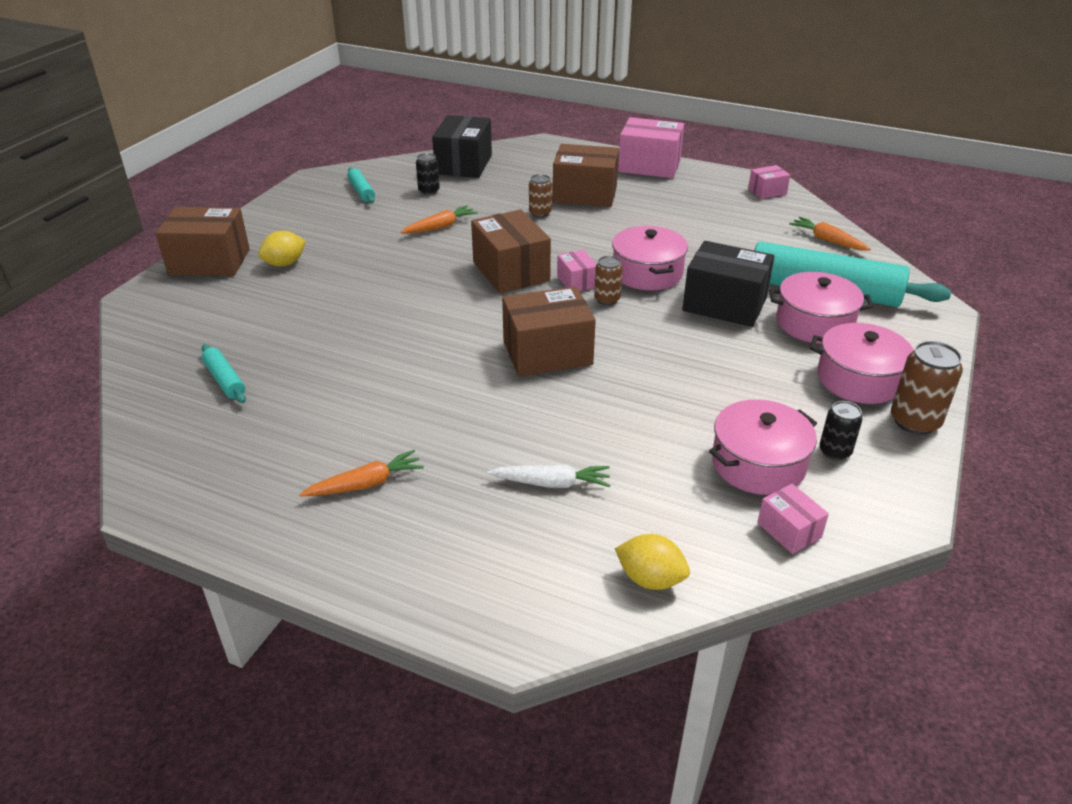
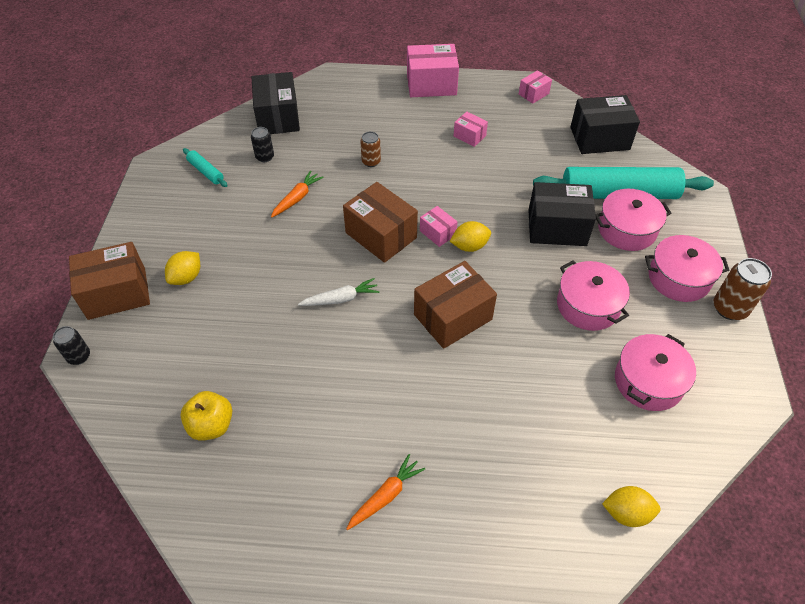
camera: 20 degrees left, 15 degrees up
(225, 380) = (211, 425): turquoise rolling pin -> yellow apple
(551, 483) = (519, 448): white carrot -> white carrot (340, 299)
(585, 194) = (396, 130): brown box -> none
(607, 299) = (469, 246): brown can -> yellow lemon
(647, 273) = (486, 209): pink pot -> pink pot (588, 305)
(789, 530) = (693, 436): pink box -> pink box (469, 136)
(827, 240) = (599, 138): orange carrot -> black box
(835, 451) = (692, 353): black can -> black can (79, 356)

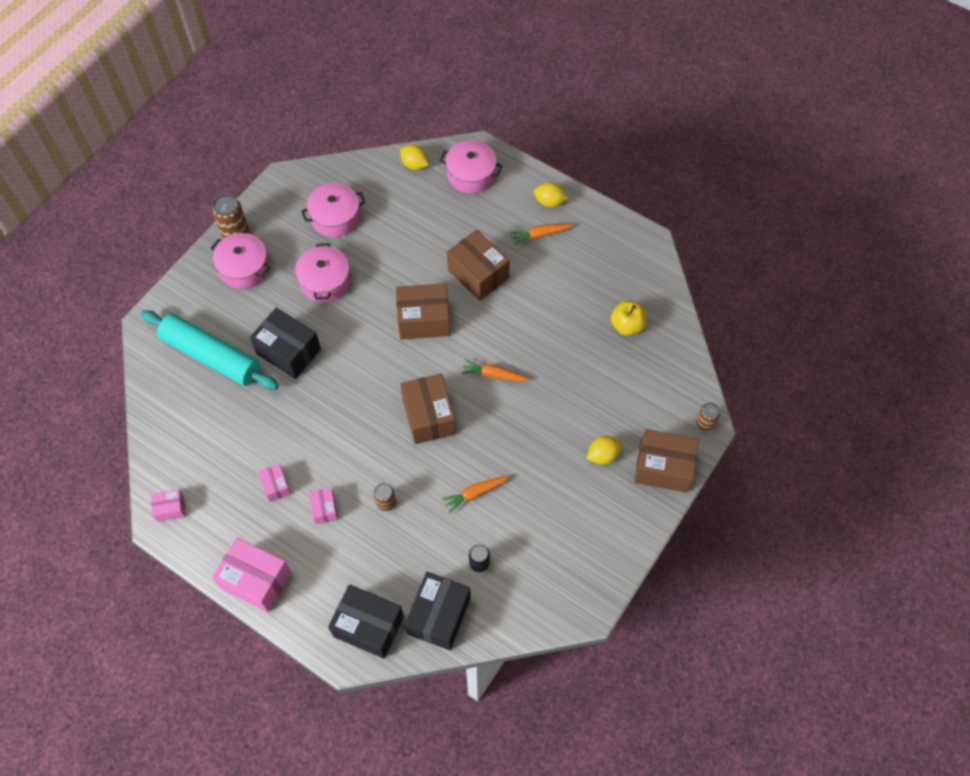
camera: 150 degrees left, 10 degrees up
(79, 356) = (705, 423): black can -> brown can
(206, 172) = (542, 573): turquoise rolling pin -> none
(340, 299) = (494, 375): white carrot -> orange carrot
(430, 398) = (478, 274): none -> brown box
(437, 233) = (383, 395): pink box -> pink box (324, 509)
(469, 246) = (368, 370): yellow lemon -> yellow lemon (549, 202)
(599, 138) = (167, 420): black box -> black box (368, 626)
(626, 229) = (239, 322): pink pot -> pink pot (471, 175)

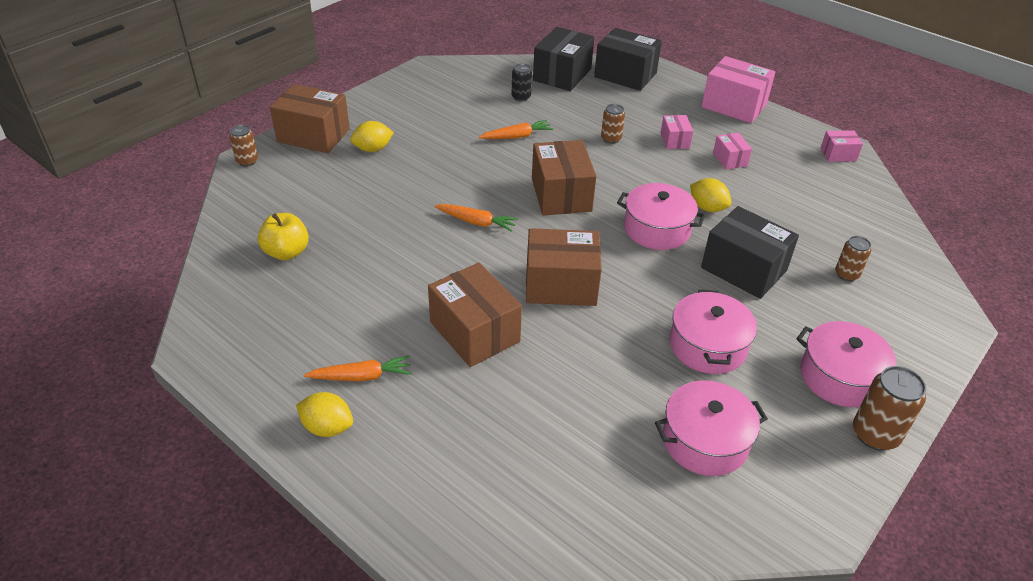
camera: 175 degrees left, 20 degrees down
(211, 356) = (846, 274): turquoise rolling pin -> brown can
(415, 164) = (561, 528): yellow lemon -> yellow lemon (707, 208)
(471, 175) = (455, 494): pink pot -> pink pot (657, 229)

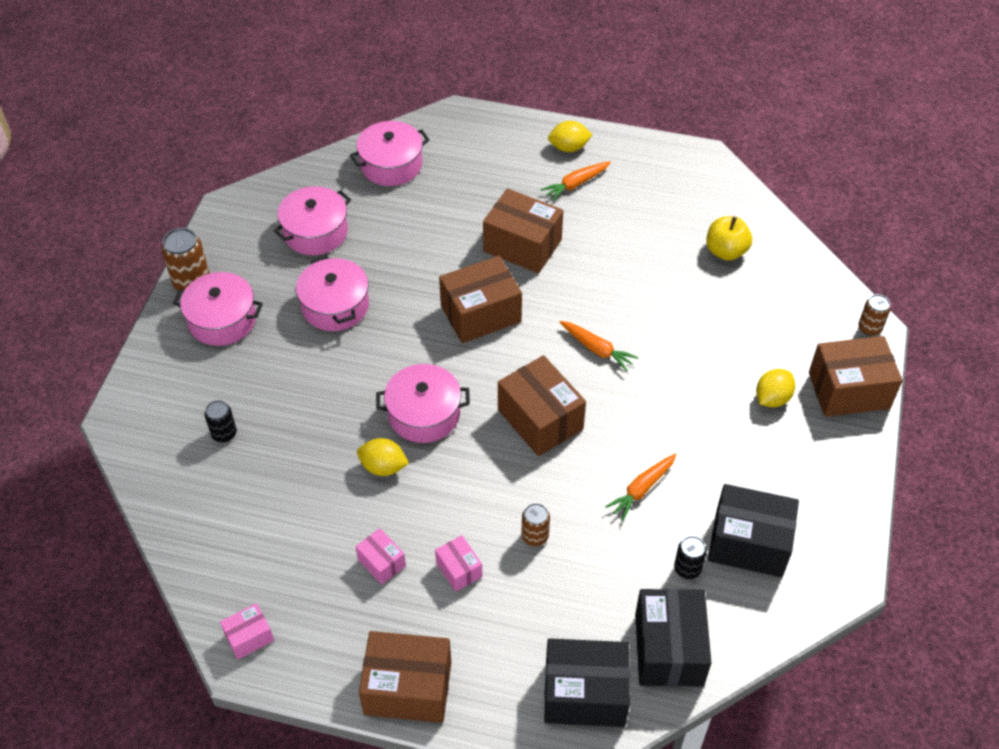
camera: 155 degrees right, 10 degrees up
(476, 222) = (597, 349): orange carrot -> orange carrot turned 135 degrees counterclockwise
(567, 500) = (391, 165): none -> pink pot
(734, 106) = (408, 688): pink box -> brown box
(743, 269) = (325, 398): black box -> black box (748, 543)
(846, 274) = (224, 434): brown can -> black can

